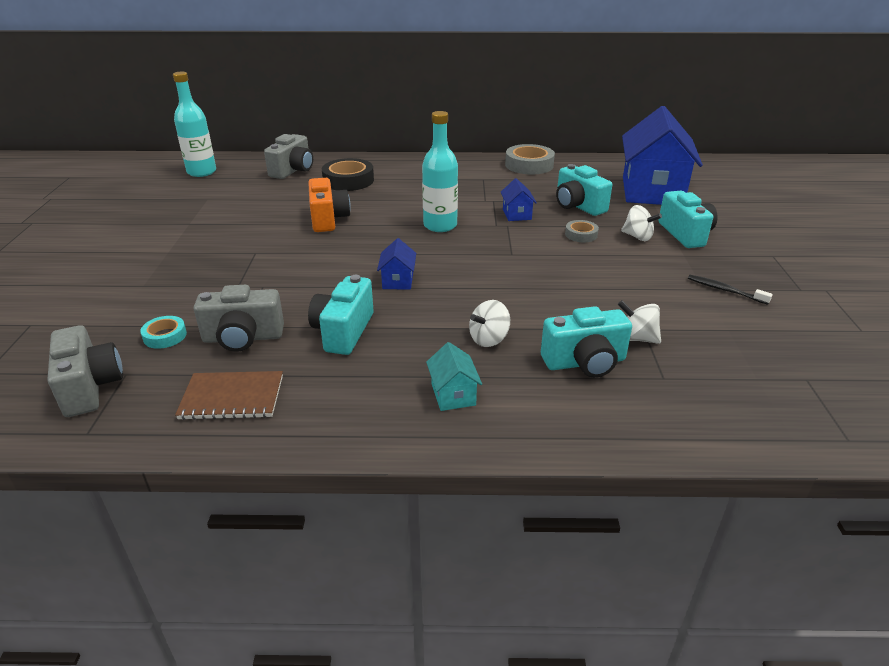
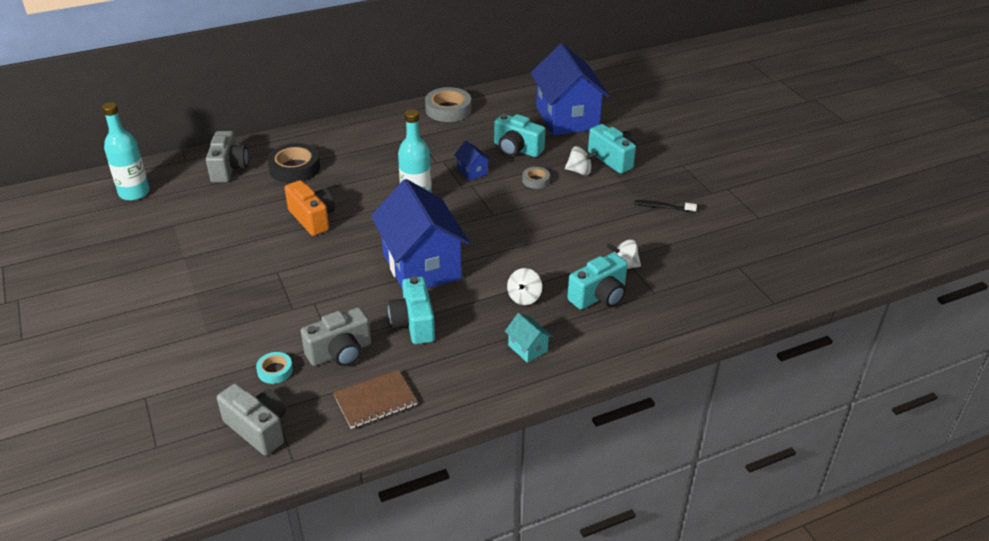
camera: 25 degrees left, 5 degrees up
(398, 281) = (421, 266): blue house -> blue house, size x2.47

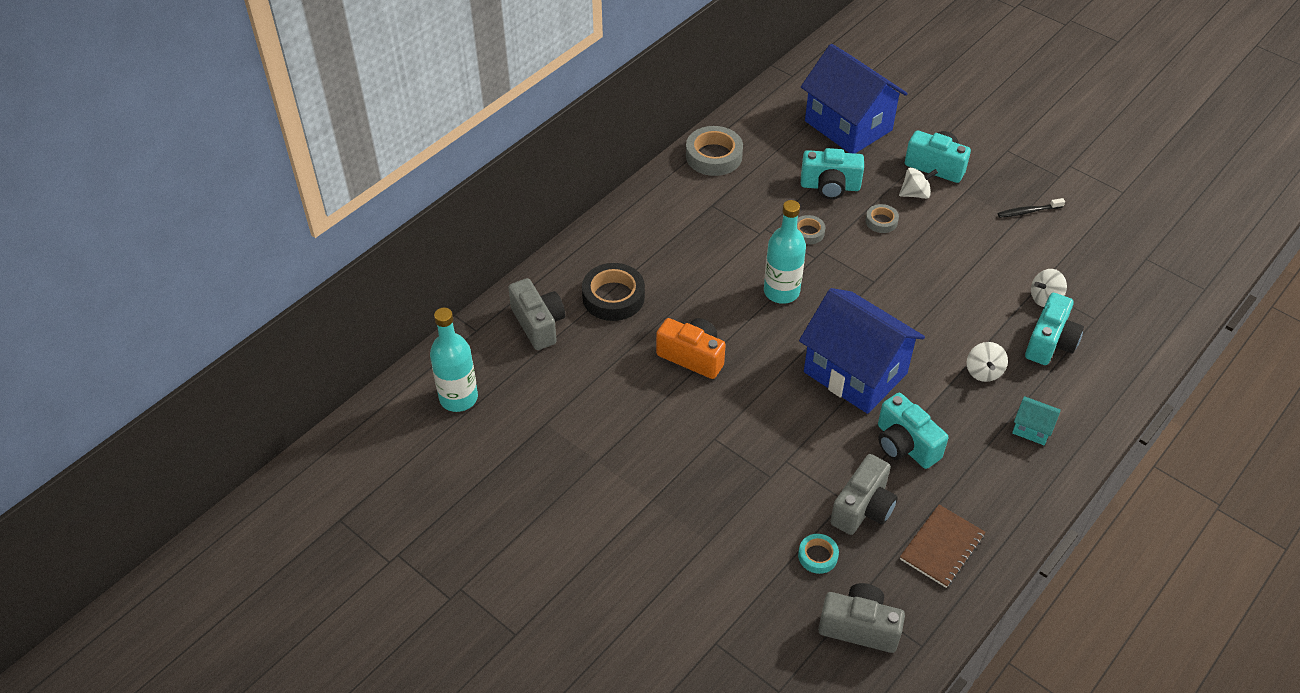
camera: 25 degrees left, 10 degrees up
(472, 171) = (808, 232): blue house -> grey tape

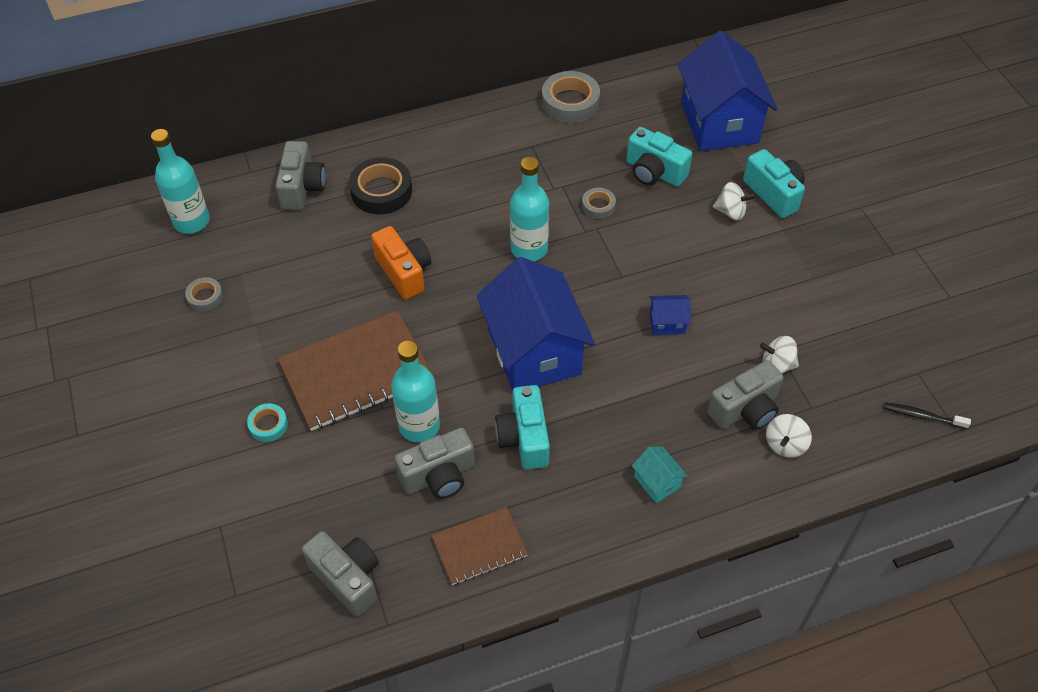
camera: 30 degrees right, 5 degrees up
(723, 459) = (356, 373): none -> brown notebook
(813, 476) = (419, 426): none -> turquoise bottle
(817, 556) = (364, 497): turquoise tape -> turquoise tape (268, 425)
(881, 221) = (676, 224): grey tape -> grey tape (205, 297)
(938, 302) = (667, 323): none -> blue house
(983, 372) = (655, 406): white spinning top -> white spinning top (785, 444)
(1028, 211) = (831, 275): black toothbrush -> black toothbrush (922, 416)
(1050, 342) = (745, 409): turquoise camera -> grey camera

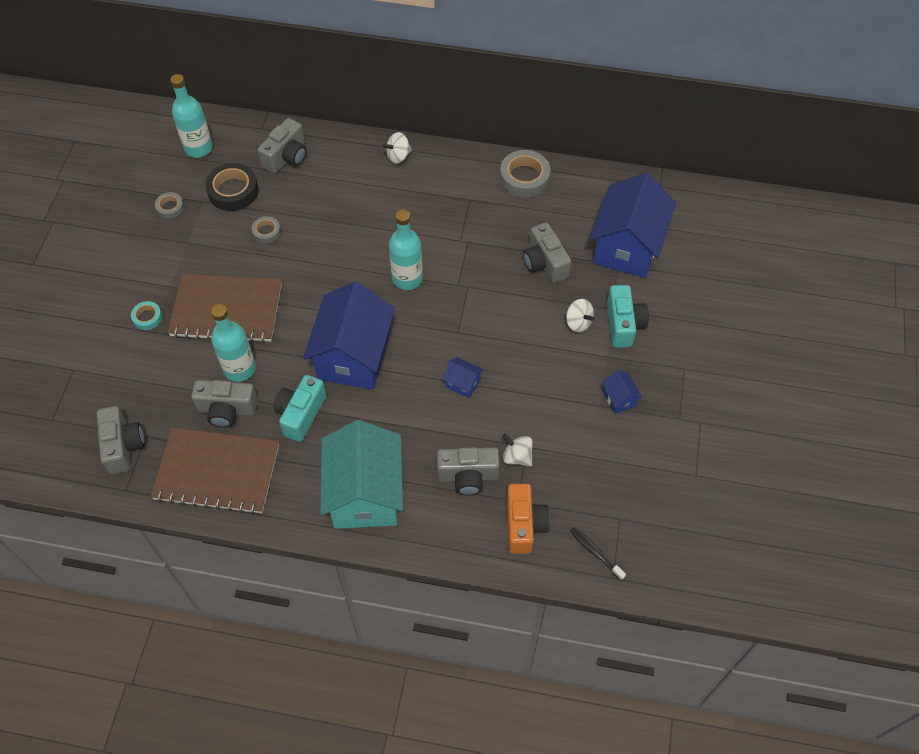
camera: 30 degrees right, 5 degrees up
(381, 191) = (338, 185): black tape -> black tape (233, 191)
(404, 272) = (309, 253): orange camera -> orange camera (524, 525)
(479, 547) = (217, 472): brown notebook -> brown notebook, size x1.78
(598, 206) = (482, 270): grey tape -> grey tape (266, 232)
(654, 172) = (544, 263): turquoise camera -> grey camera
(657, 482) = (365, 493): turquoise house -> turquoise house, size x2.47
(785, 444) = (476, 517): white spinning top -> white spinning top (398, 156)
(826, 263) = (619, 399): none -> blue house

